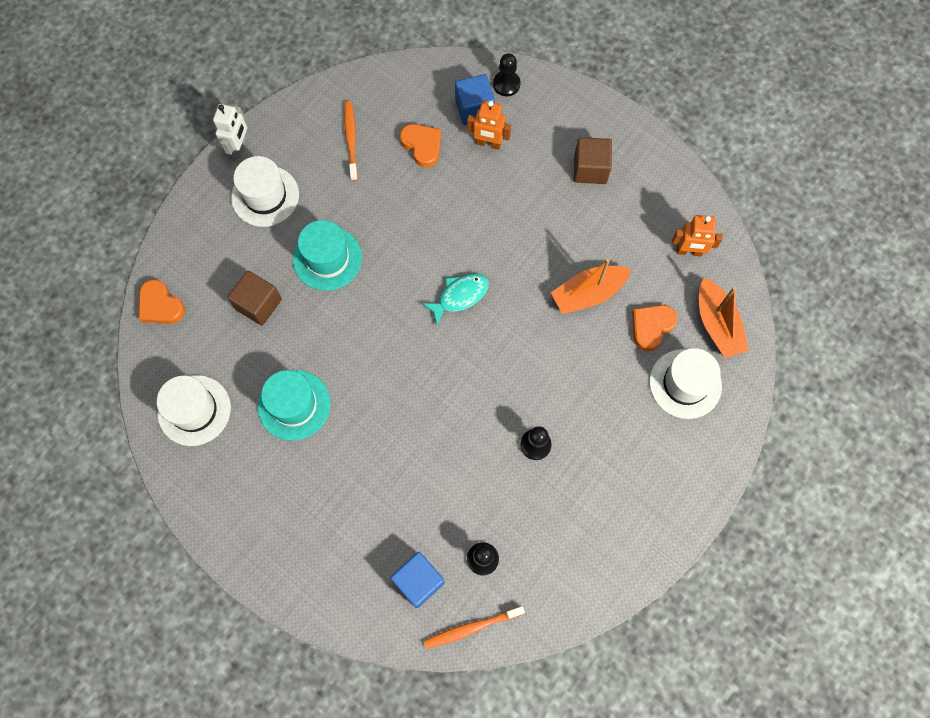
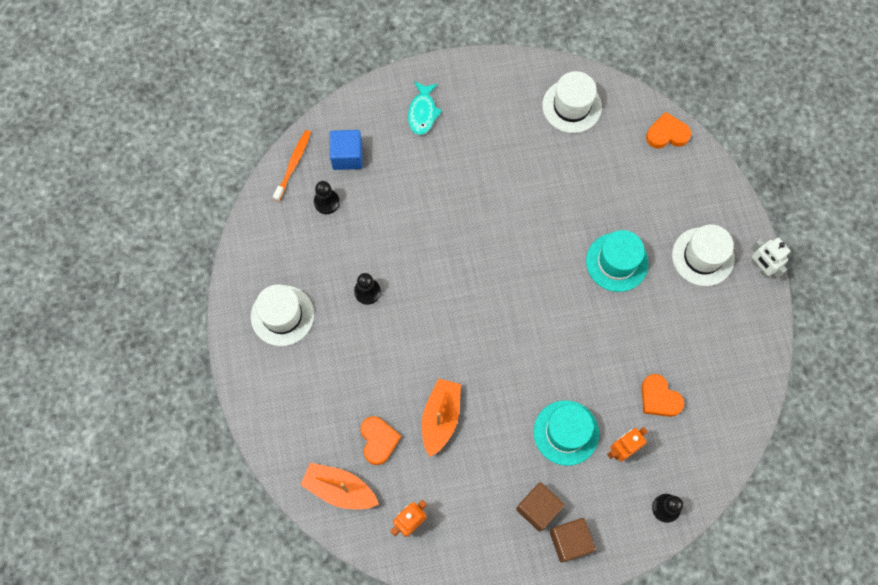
camera: 130 degrees right, 0 degrees up
(258, 304) = (617, 194): brown cube -> brown cube (570, 541)
(294, 405) = (524, 166): turquoise hat -> turquoise hat (566, 432)
(351, 139) = (706, 350): orange toothbrush -> none
(422, 146) = (659, 398): orange heart -> orange heart turned 45 degrees clockwise
(459, 296) = (513, 328): turquoise fish -> turquoise fish (422, 112)
(474, 109) = (662, 464): blue cube -> none
(685, 384) = (319, 426): white hat -> white hat (282, 315)

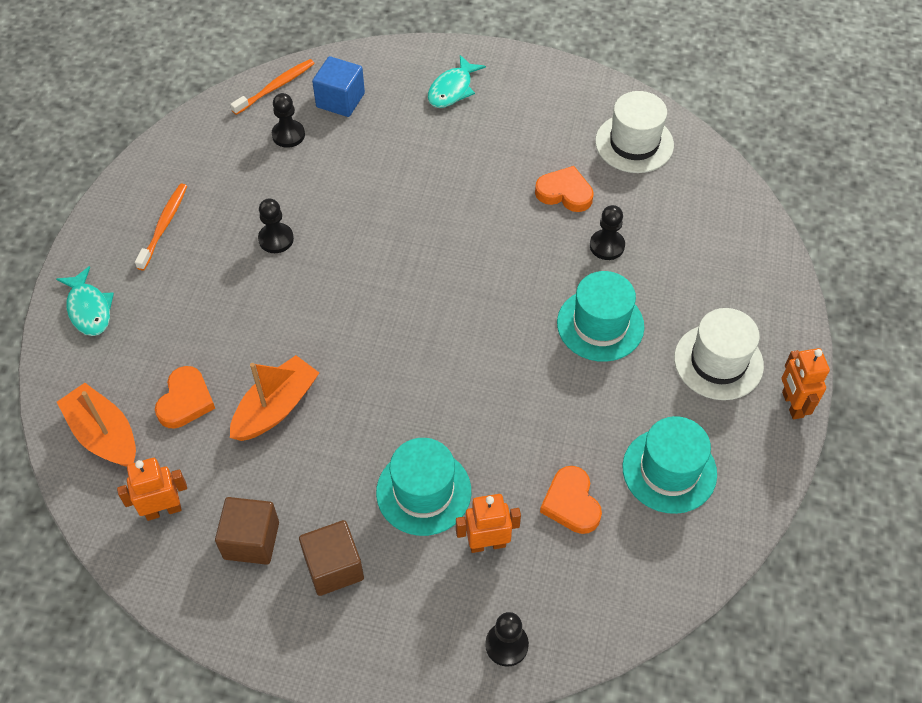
camera: 25 degrees right, 15 degrees down
(270, 403) = (89, 309): none -> turquoise fish
(282, 315) = (164, 225): white hat -> orange toothbrush
(570, 541) = (351, 627): brown cube -> brown cube (251, 540)
(592, 199) = (607, 246): none -> black pawn
(667, 134) = (740, 212): orange heart -> orange heart (565, 193)
(707, 348) = (669, 470): none -> turquoise hat
(760, 267) = (792, 404): white robot -> orange robot

